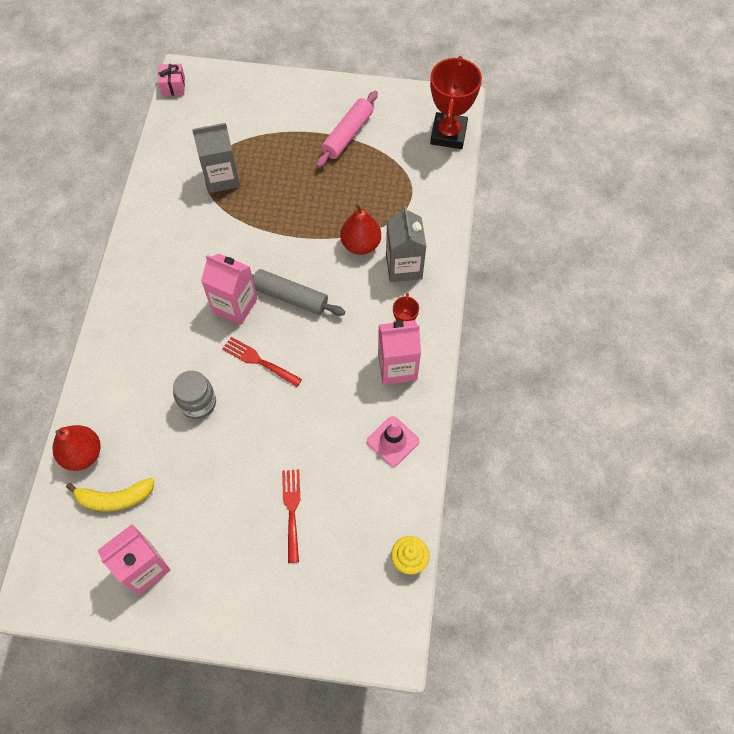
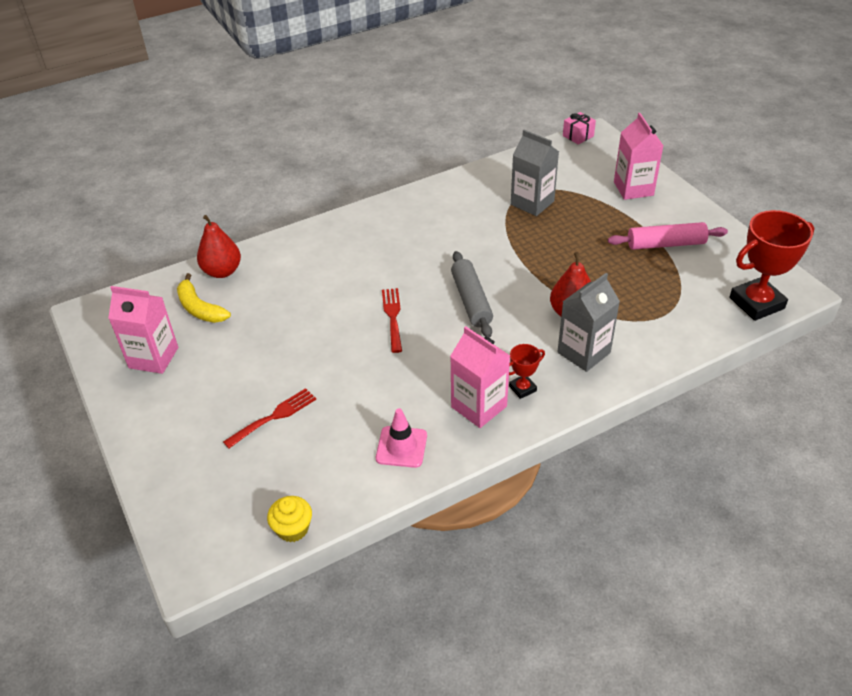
camera: 55 degrees right, 20 degrees down
(198, 403) = (321, 305): grey jar -> none
(235, 305) = (428, 275): pink carton -> pink carton (633, 189)

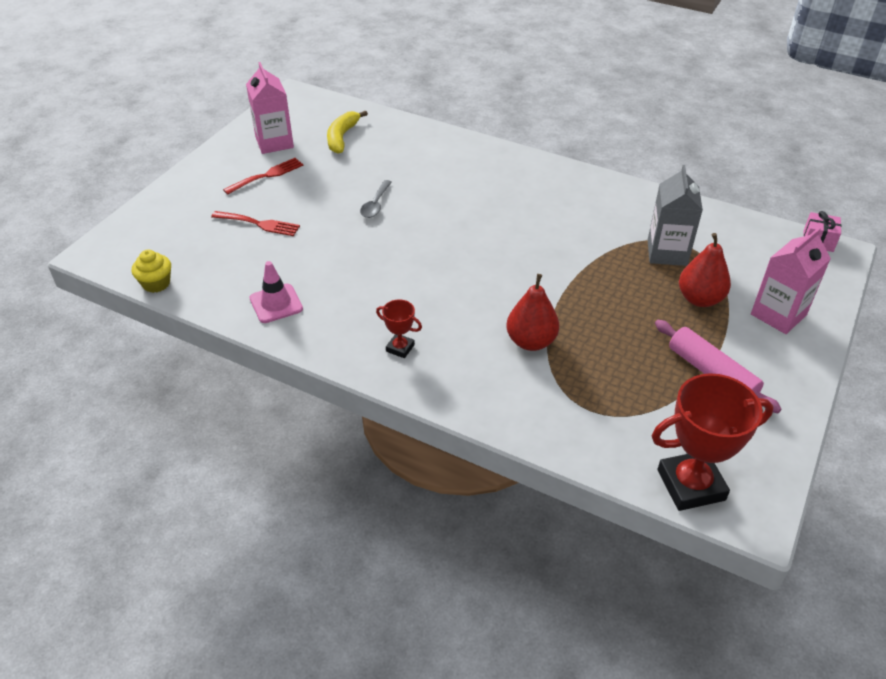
camera: 55 degrees right, 0 degrees up
(222, 271) = (391, 128): red pear -> red pear (699, 299)
(324, 327) = (375, 204): none -> grey spoon
(392, 317) = (421, 234): red fork -> red fork (267, 175)
(471, 300) = (485, 270): grey rolling pin -> none
(479, 406) = (356, 329): pink carton -> none
(583, 352) = (483, 371): grey carton -> none
(756, 303) = (691, 485): red trophy -> red trophy turned 45 degrees counterclockwise

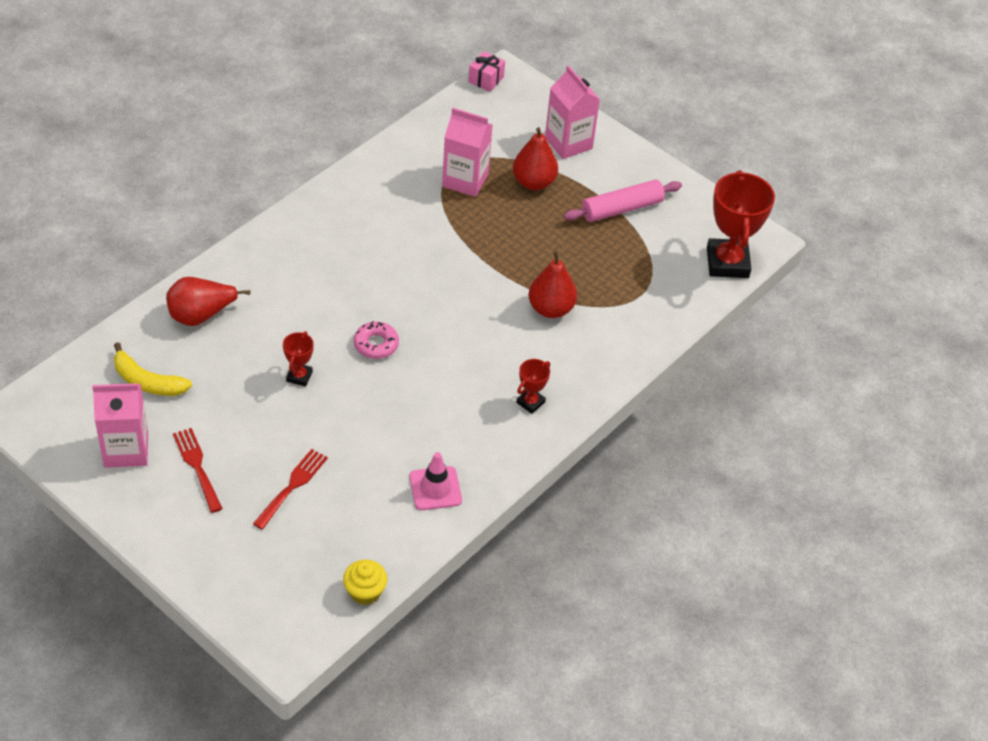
camera: 80 degrees left, 5 degrees up
(375, 204) = (299, 376): grey spoon -> red trophy
(418, 146) = (201, 315): none -> red pear
(429, 238) = (376, 344): none -> pink donut
(667, 252) = (465, 180): grey carton -> pink carton

